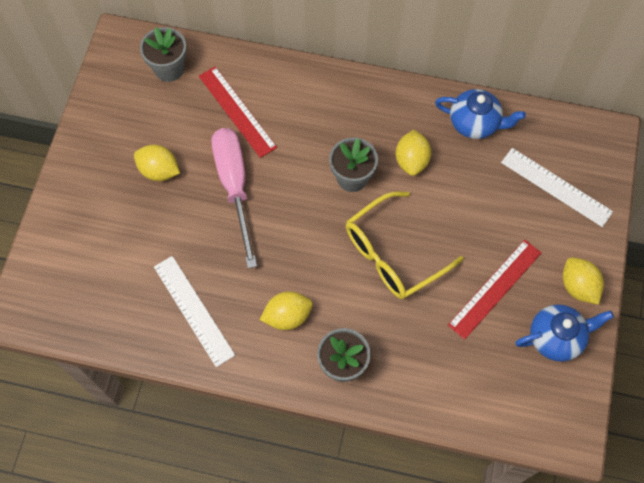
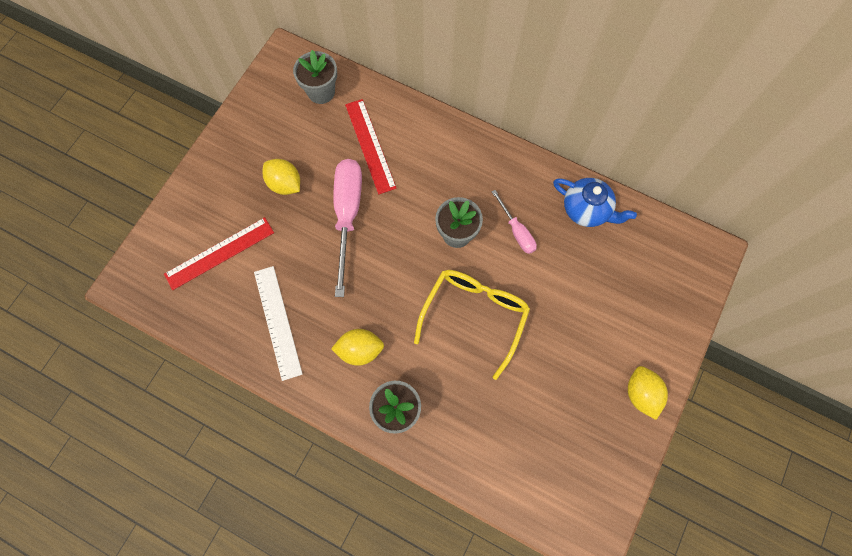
camera: 15 degrees right, 5 degrees up
(393, 254) = (474, 316): yellow glasses -> yellow glasses turned 135 degrees clockwise
(411, 161) = (516, 231): yellow lemon -> pink screwdriver
(495, 288) = (560, 374): red ruler -> red ruler (219, 253)
(556, 187) = (647, 290): white ruler -> none
(556, 337) = (606, 438): blue teapot -> none

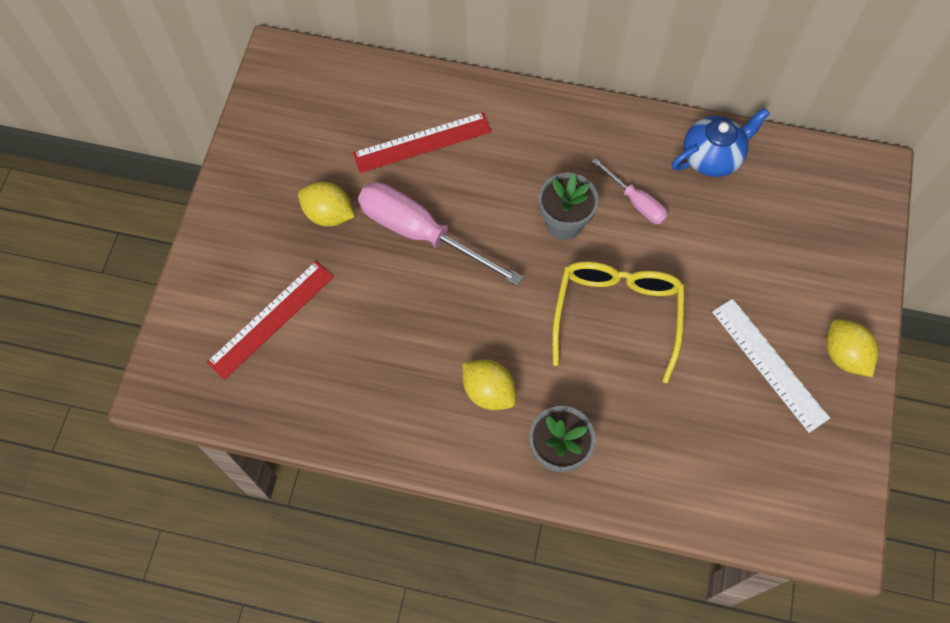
camera: 15 degrees left, 5 degrees down
(277, 322) = (373, 384): white ruler -> white ruler (769, 364)
(321, 92) = (338, 91): grey flower pot -> none
(347, 215) = (421, 233): pink screwdriver -> pink screwdriver turned 45 degrees counterclockwise
(360, 350) = (488, 391): yellow lemon -> yellow lemon turned 60 degrees clockwise
(370, 145) = (422, 142): red ruler -> red ruler turned 75 degrees counterclockwise
(586, 210) = (712, 157): blue teapot -> blue teapot turned 45 degrees counterclockwise

